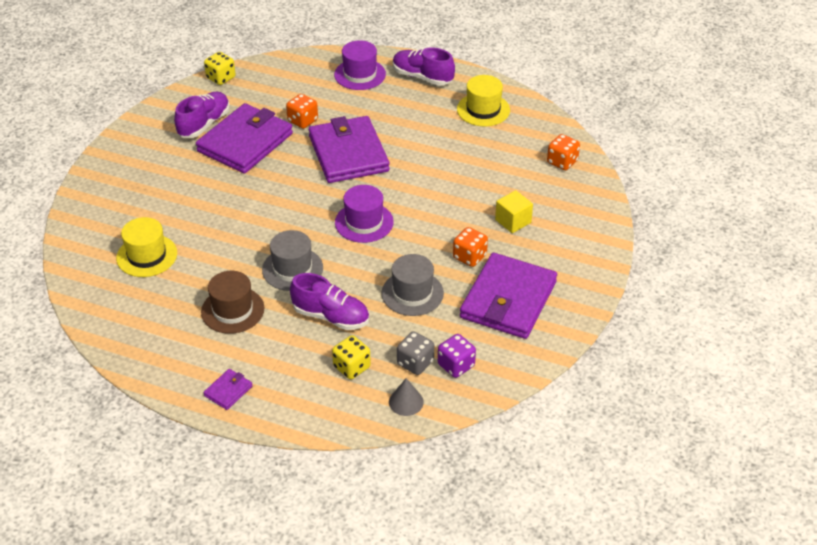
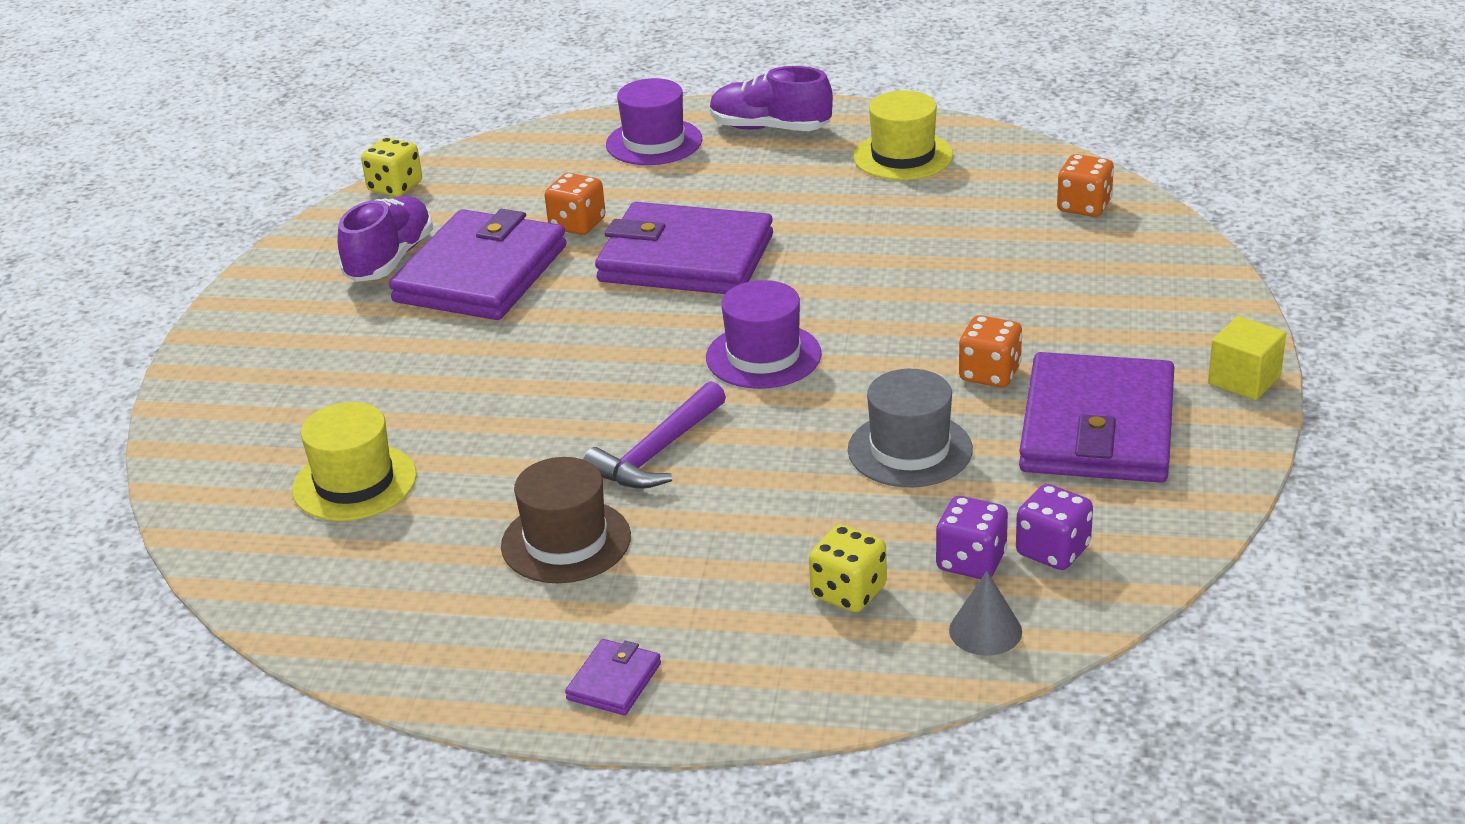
camera: 10 degrees left, 10 degrees down
(292, 269) = (657, 453): grey hat -> purple hammer
(331, 316) = (769, 516): purple shoe -> none
(348, 153) = (686, 258): purple wallet -> purple wallet turned 45 degrees counterclockwise
(415, 363) = (971, 561): grey dice -> purple dice
(513, 221) = (1042, 307): yellow cube -> yellow cube (1244, 380)

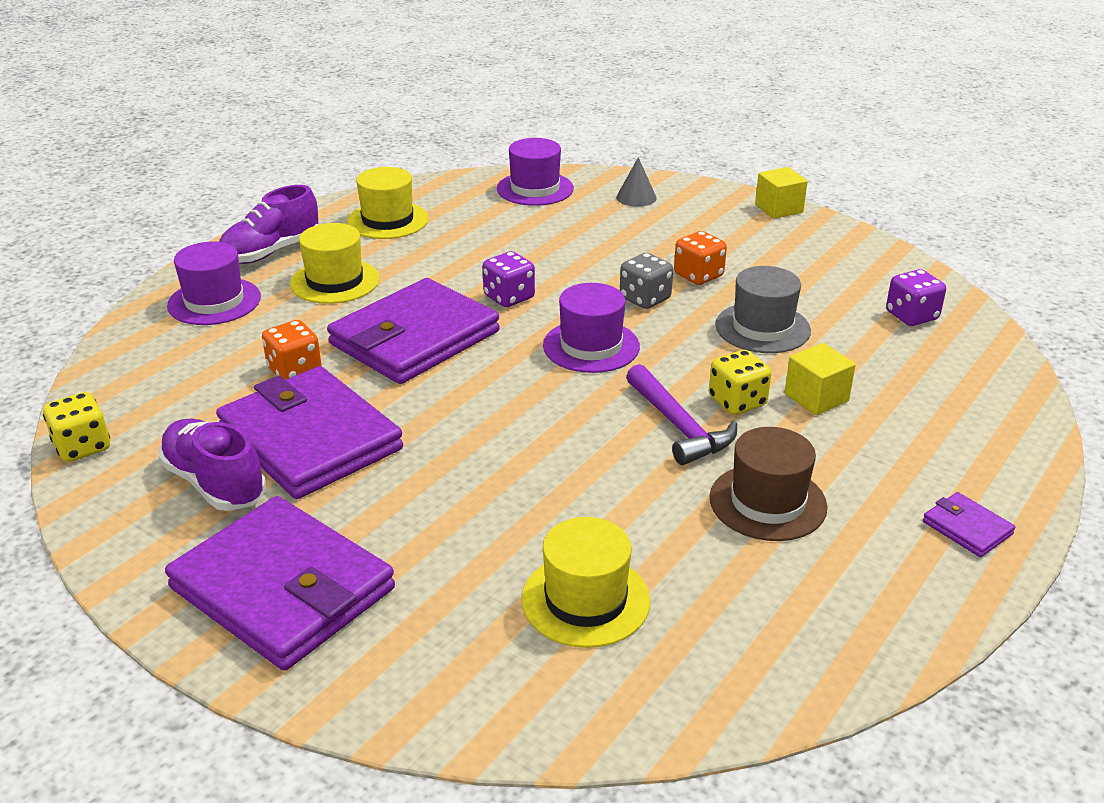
camera: 65 degrees left, 0 degrees up
(749, 180) = (335, 281): none -> yellow hat
(789, 524) = (816, 397): none -> yellow cube
(848, 592) = (913, 398): yellow dice -> yellow dice (737, 401)
(897, 356) = (645, 299): none -> grey dice
(971, 561) = (906, 345): purple dice -> purple dice (509, 297)
(985, 630) = (982, 363): grey cone -> grey cone (636, 197)
(1084, 206) = (535, 189): orange dice -> purple hat
(1097, 427) = (790, 262): purple wallet -> purple wallet (282, 589)

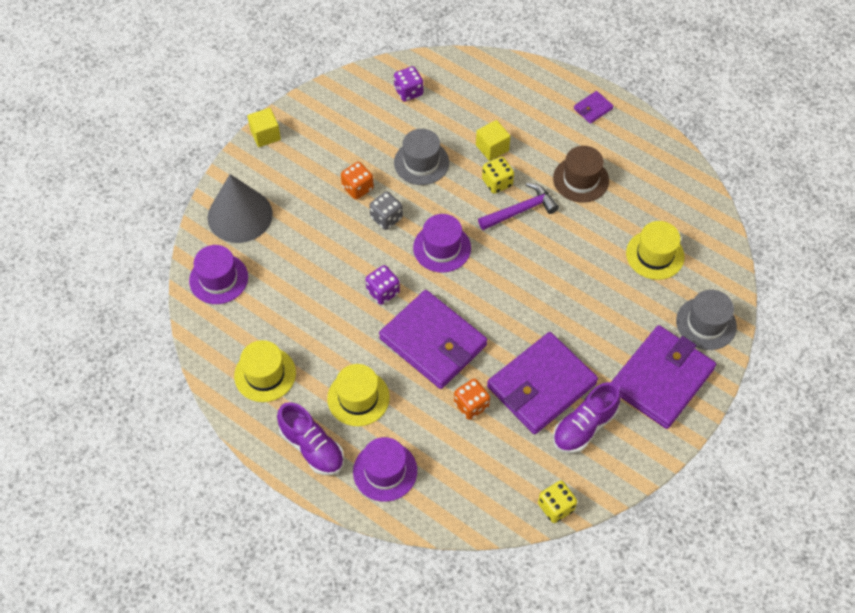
camera: 90 degrees left, 25 degrees up
(402, 671) = (706, 323): none -> grey hat
(636, 197) = (240, 215): grey cone -> grey cone, size x2.21

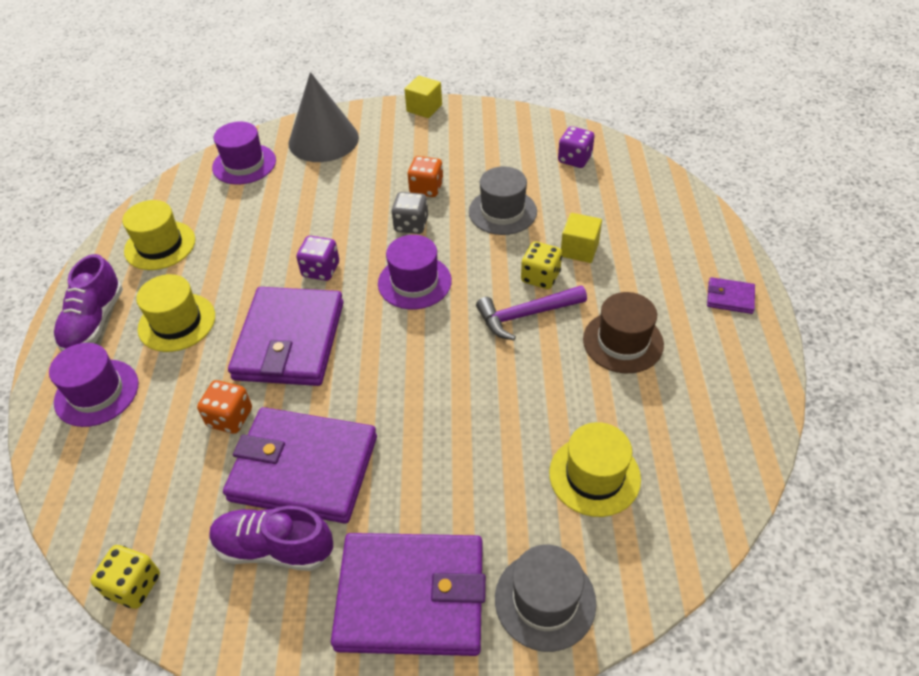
camera: 55 degrees right, 10 degrees down
(521, 210) = (525, 315): purple hammer -> purple hammer turned 135 degrees clockwise

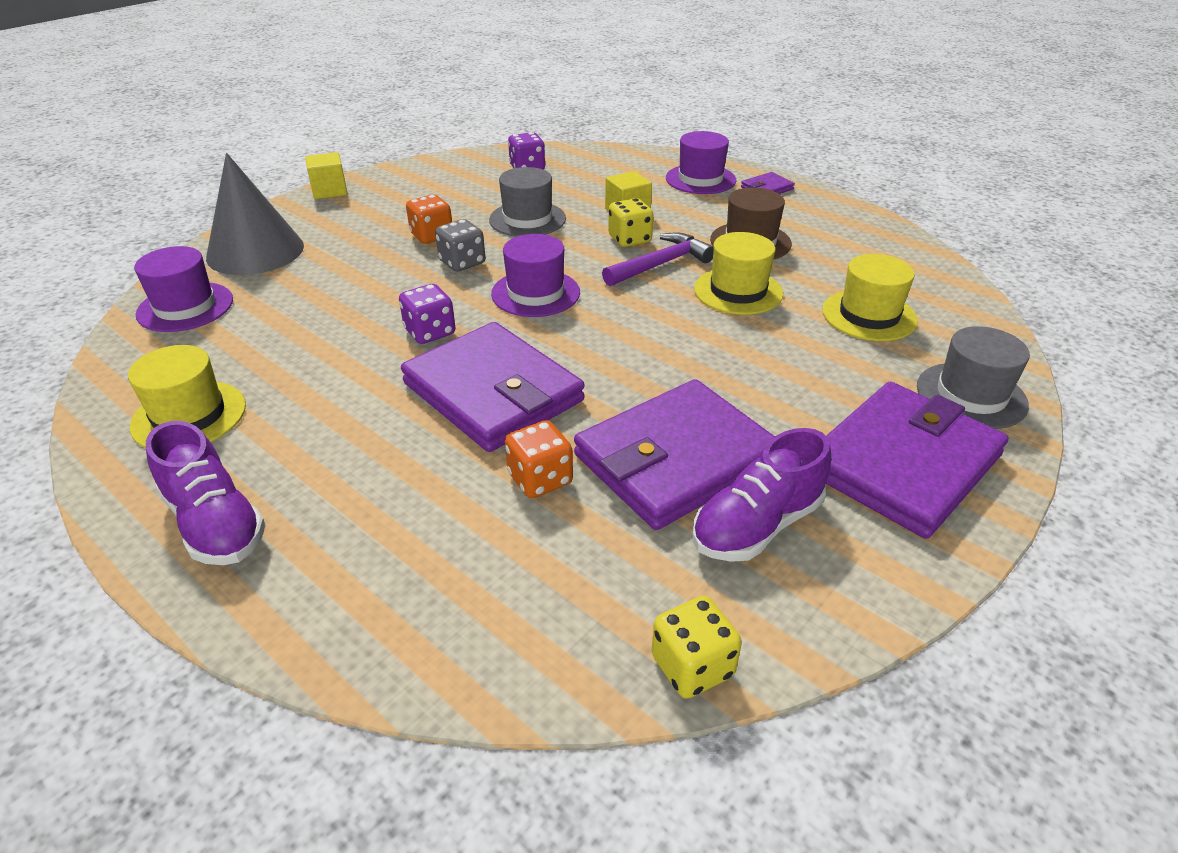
camera: 50 degrees left, 10 degrees down
(97, 392) = (340, 572): purple hat -> purple hat (700, 179)
(177, 322) = (336, 456): yellow hat -> yellow hat (738, 291)
(525, 315) = (661, 264): purple hammer -> purple hammer turned 150 degrees counterclockwise

